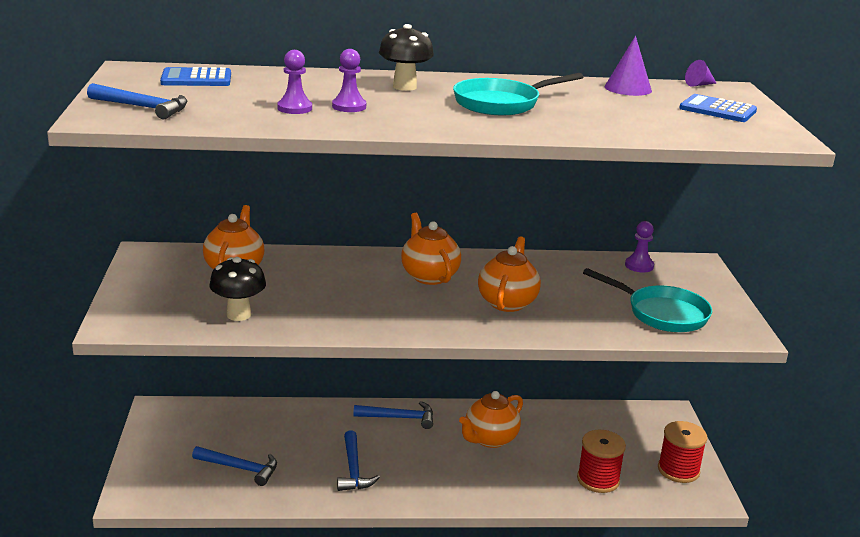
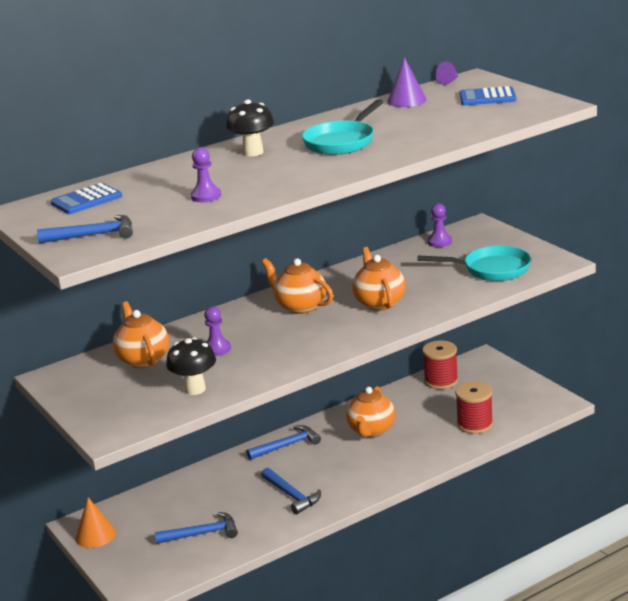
camera: 25 degrees left, 0 degrees up
(158, 425) = (95, 535): none -> orange cone
(349, 106) = (242, 181): purple pawn -> purple pawn (217, 349)
(678, 470) = (523, 394): red spool -> red spool (441, 381)

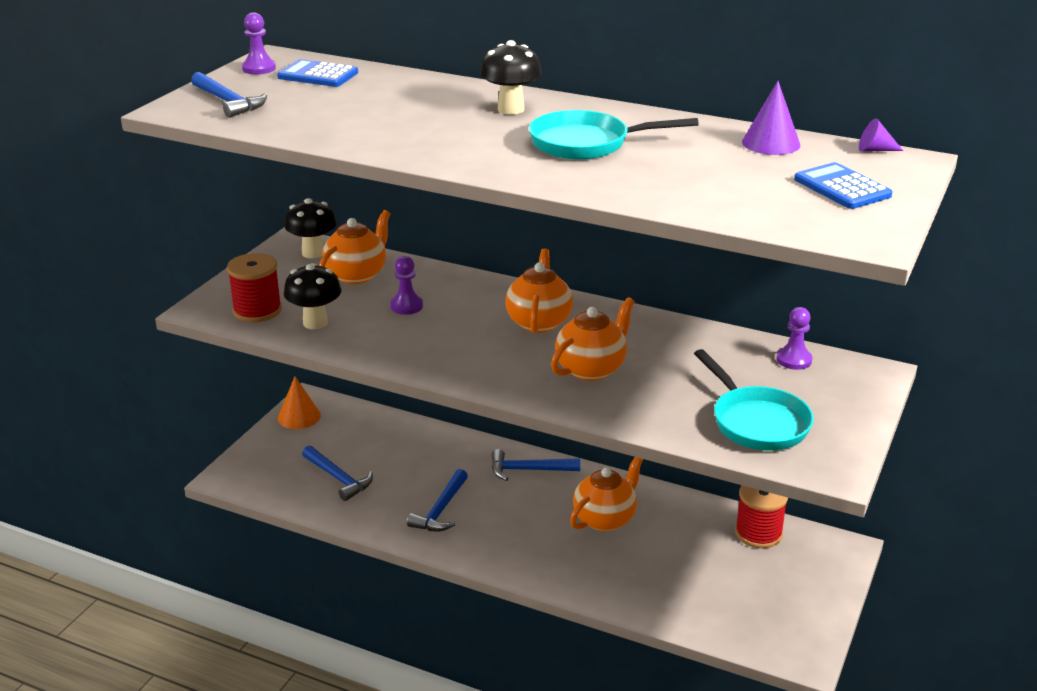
camera: 55 degrees right, 5 degrees up
(81, 371) = (313, 253): none -> black mushroom
(206, 196) = (363, 121): purple pawn -> purple pawn (259, 68)
(286, 445) = (529, 470): blue hammer -> blue hammer turned 150 degrees clockwise
(371, 431) = (605, 519): orange teapot -> orange teapot turned 150 degrees clockwise
(475, 424) = (687, 597): red spool -> red spool (257, 310)

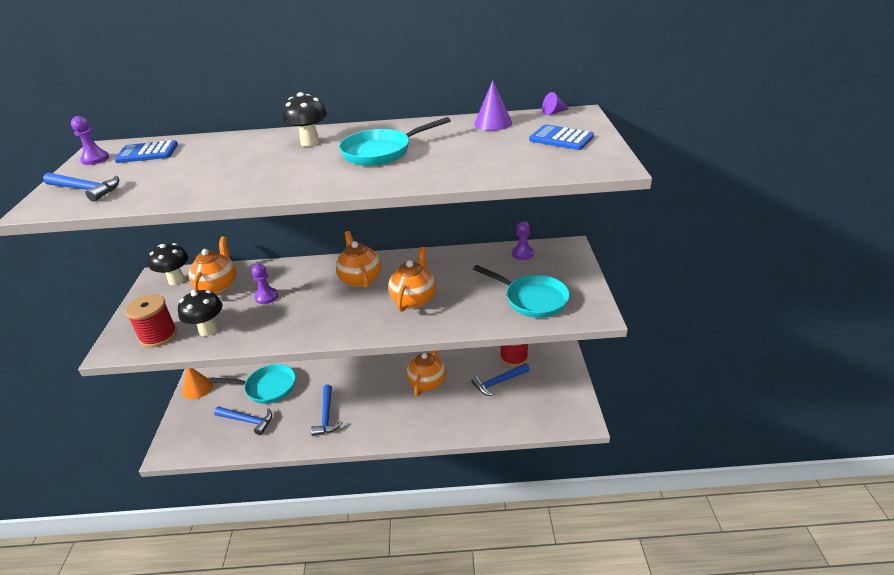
camera: 25 degrees left, 5 degrees up
(385, 447) = (267, 387): none -> turquoise pan
(529, 470) = (365, 368): blue hammer -> blue hammer (499, 382)

